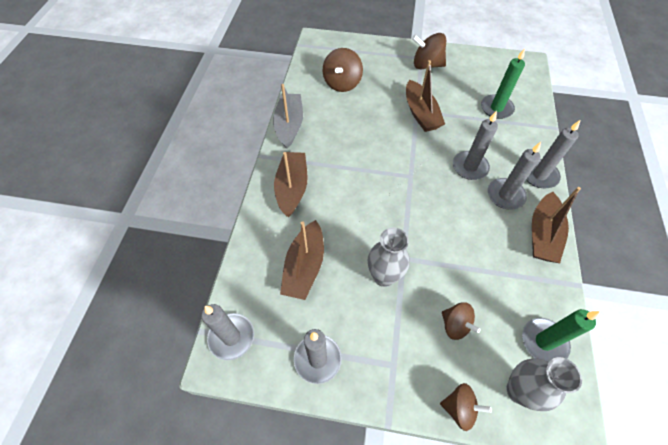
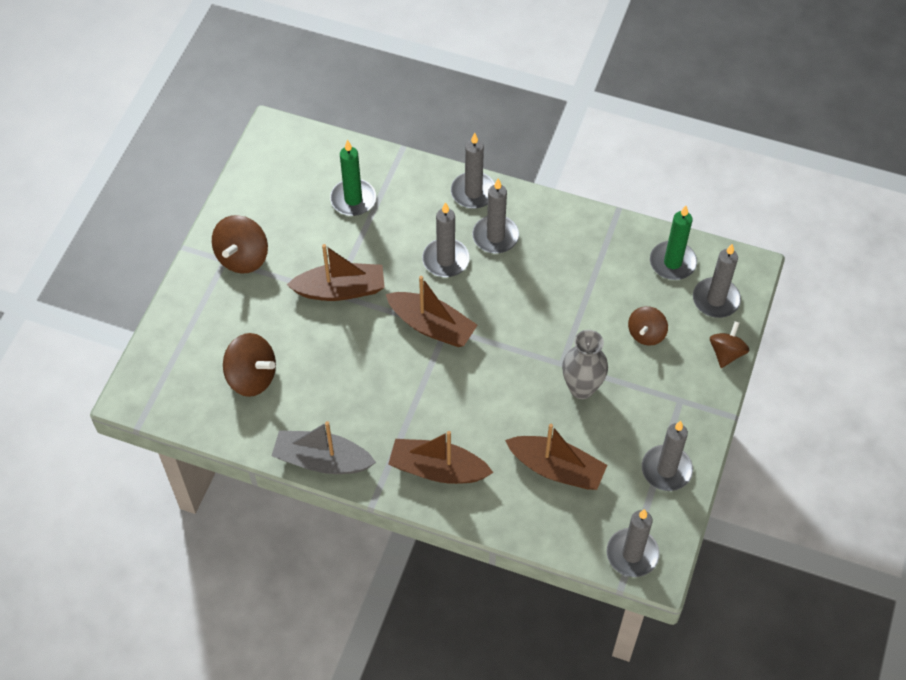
camera: 80 degrees left, 0 degrees up
(455, 325) = (646, 334): brown spinning top -> brown spinning top turned 150 degrees clockwise
(518, 391) = (716, 299): grey vase -> grey candle
(542, 234) = (554, 219): brown boat -> brown boat (432, 326)

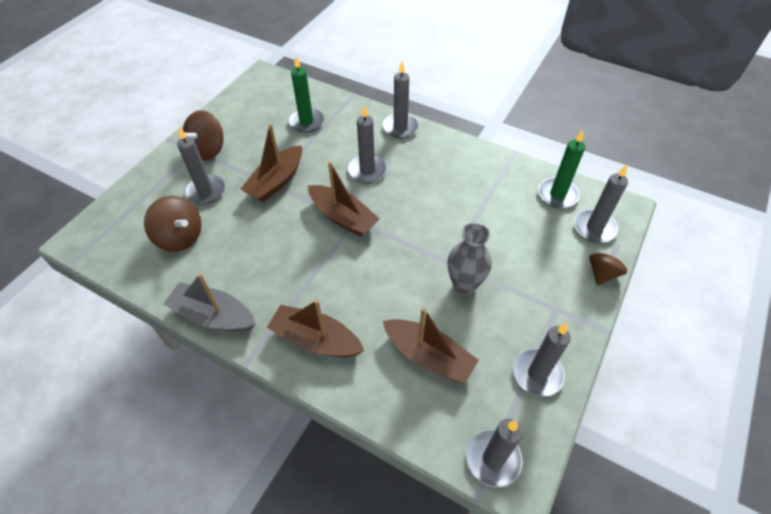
camera: 10 degrees right, 5 degrees down
(340, 290) = (276, 181): brown boat -> brown boat turned 120 degrees clockwise
(495, 236) = (411, 159): grey candle -> grey candle (205, 191)
(646, 334) = (529, 247): brown spinning top -> none

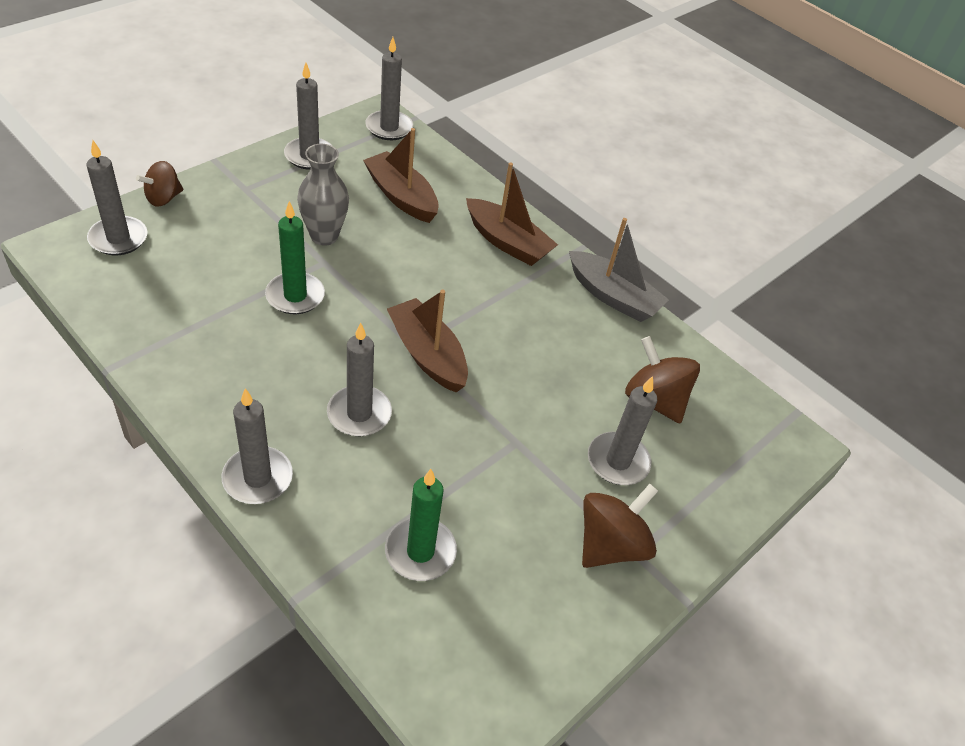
camera: 170 degrees left, 5 degrees down
(276, 181) = (506, 442): brown boat -> none
(557, 195) = (118, 288): green candle -> green candle (295, 296)

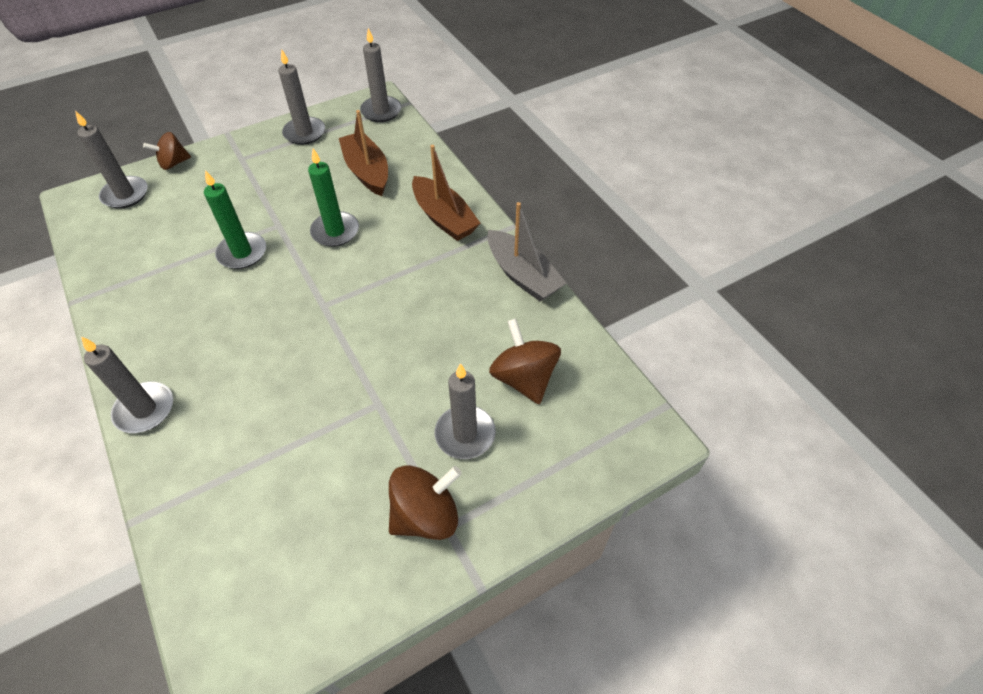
camera: 20 degrees right, 5 degrees up
(324, 236) = (288, 202): grey vase -> none
(359, 414) = (251, 362): grey candle -> none
(420, 551) = (251, 496): green candle -> green candle (335, 231)
(427, 354) = (332, 314): brown boat -> none

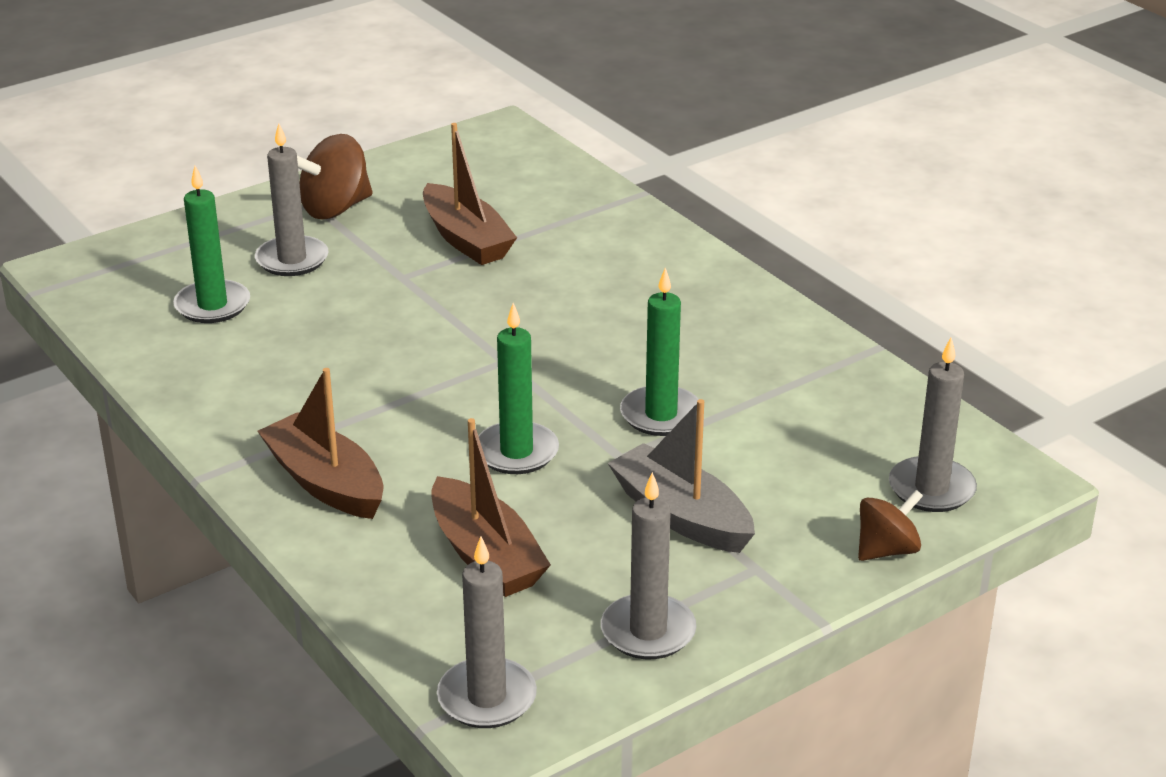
camera: 175 degrees right, 20 degrees down
(145, 409) = (690, 259): grey candle -> none
(316, 453) = (466, 239): none -> brown boat
(522, 275) = (195, 410): grey boat -> grey boat (681, 515)
(524, 378) = (212, 305): brown spinning top -> green candle

